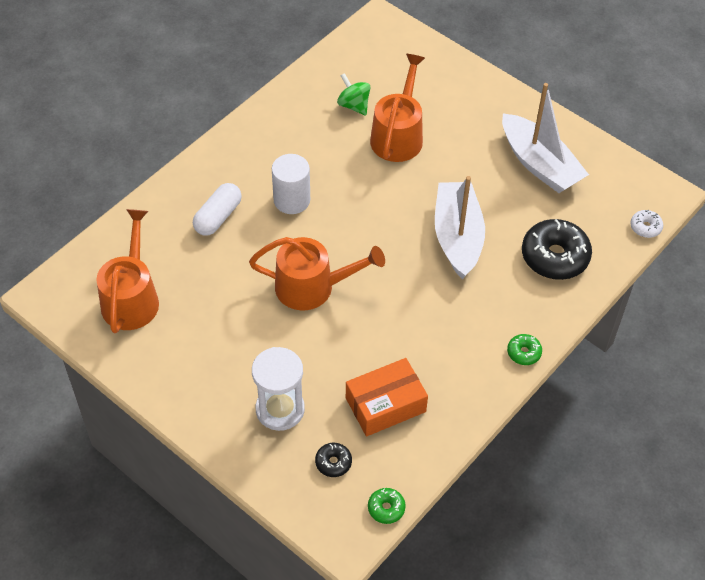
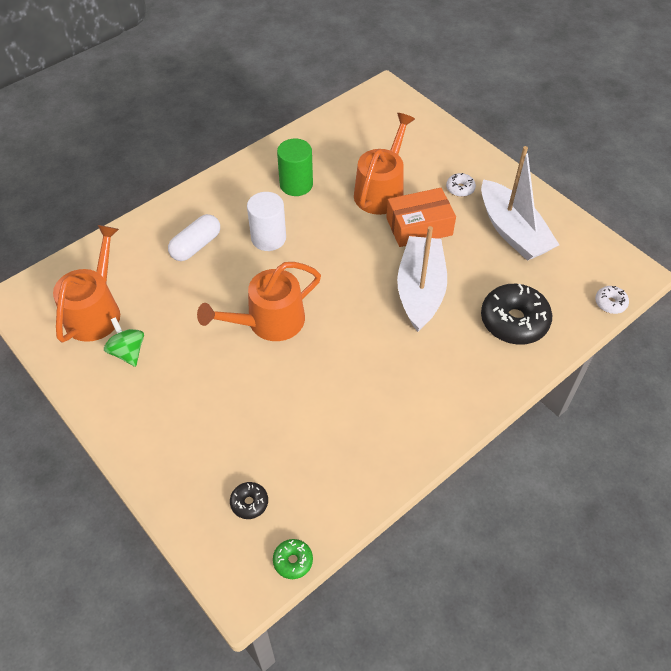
camera: 10 degrees right, 0 degrees up
(280, 409) = (209, 439): white hourglass -> none
(307, 138) = (296, 184): none -> green cylinder
(312, 287) = (269, 322): orange watering can -> orange watering can turned 135 degrees clockwise
(354, 105) = (345, 160): green spinning top -> green spinning top (128, 352)
(385, 405) = (315, 449): orange box -> orange box (419, 226)
(479, 124) = (460, 189): none -> white donut
(523, 353) = (467, 414): green donut -> none

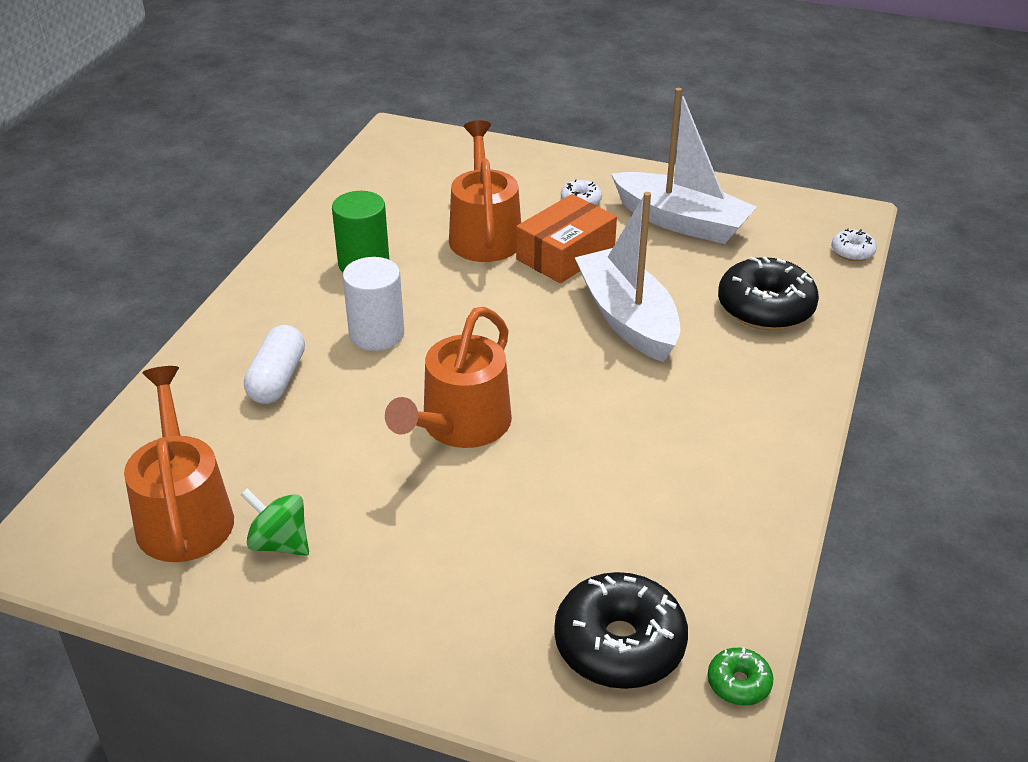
camera: 30 degrees left, 15 degrees down
(249, 503) = (619, 644): black donut -> black donut, size x2.10

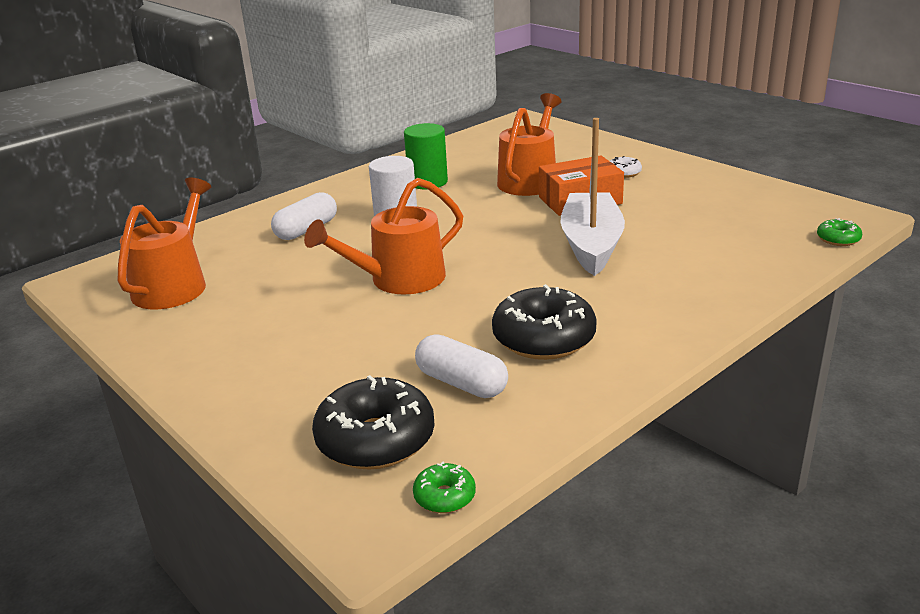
camera: 30 degrees right, 10 degrees down
(279, 543) = (212, 314): green spinning top -> none
(644, 545) = (461, 383): none -> white capsule
(681, 222) = (695, 197): white boat -> none
(765, 308) = (718, 260): black donut -> black donut (544, 338)
(852, 252) = (838, 239): white donut -> green donut

